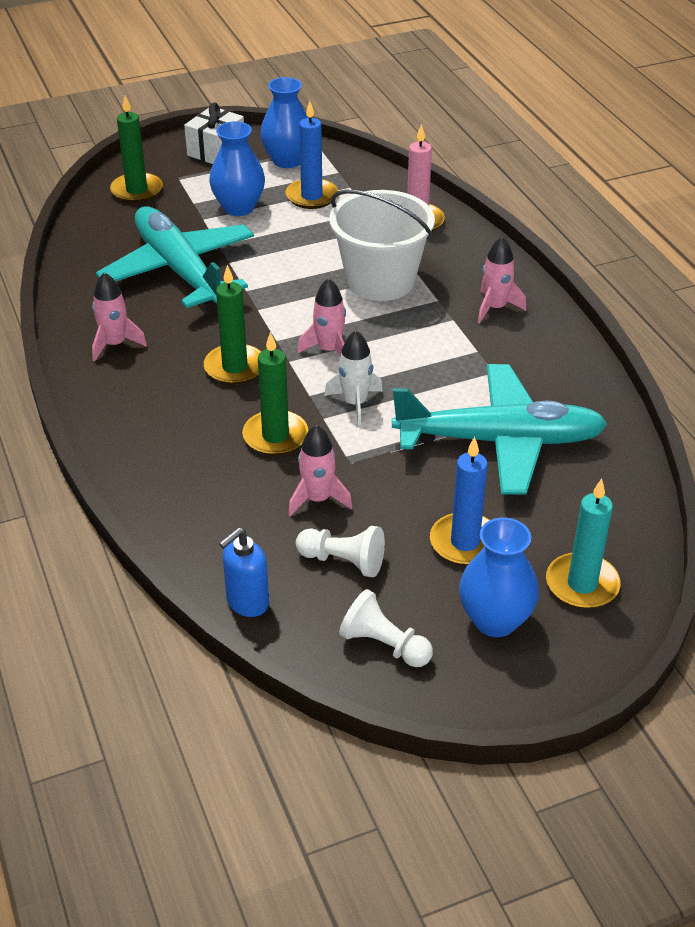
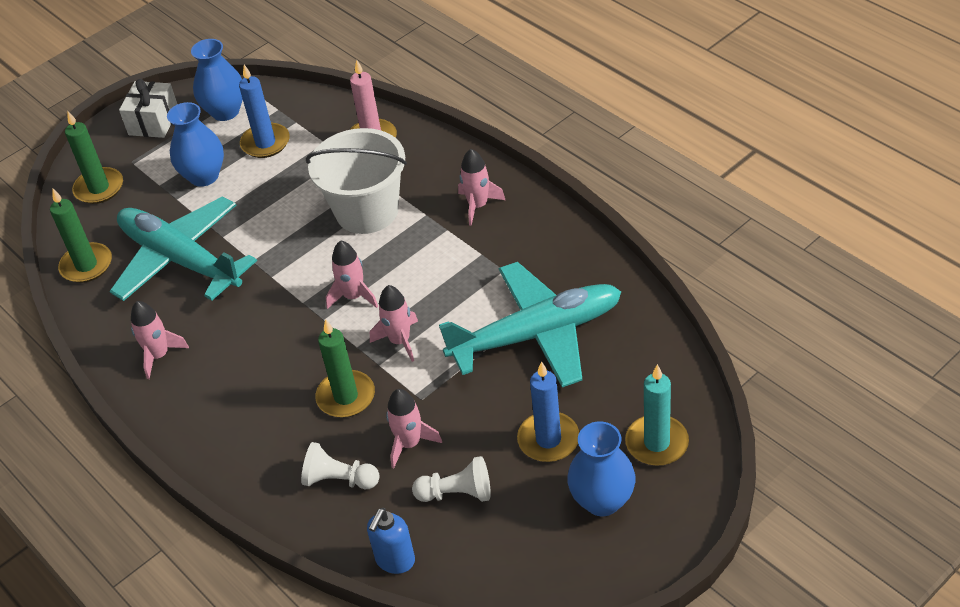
camera: 15 degrees left, 5 degrees up
(235, 367) = (278, 342): green candle -> green candle (86, 265)
(355, 403) = (400, 341): white rocket -> pink rocket
(384, 645) = (523, 555): white pawn -> white pawn (339, 479)

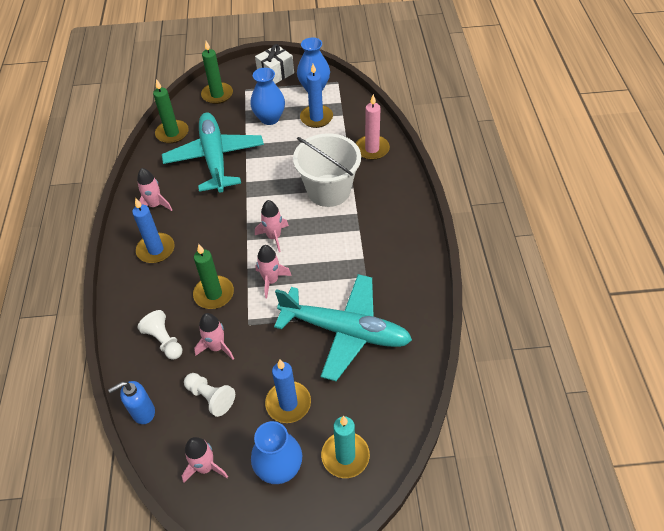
camera: 35 degrees right, 5 degrees up
(218, 400) = (156, 250): none -> blue candle
(478, 206) = (390, 226): pink rocket -> pink rocket (205, 467)

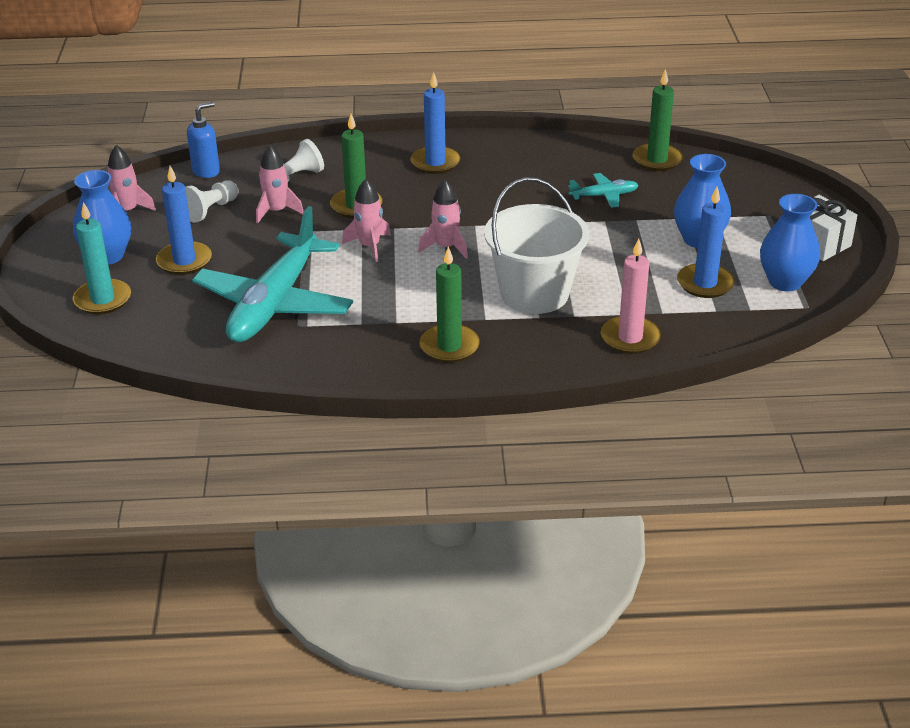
camera: 90 degrees right, 15 degrees down
(143, 412) = (206, 171): blue soap dispenser -> blue soap dispenser turned 75 degrees clockwise
(155, 205) = (513, 157): pink rocket -> none
(215, 159) = (603, 196): turquoise plane -> turquoise plane, size x0.43
(217, 95) = (751, 191): green candle -> green candle (449, 346)

